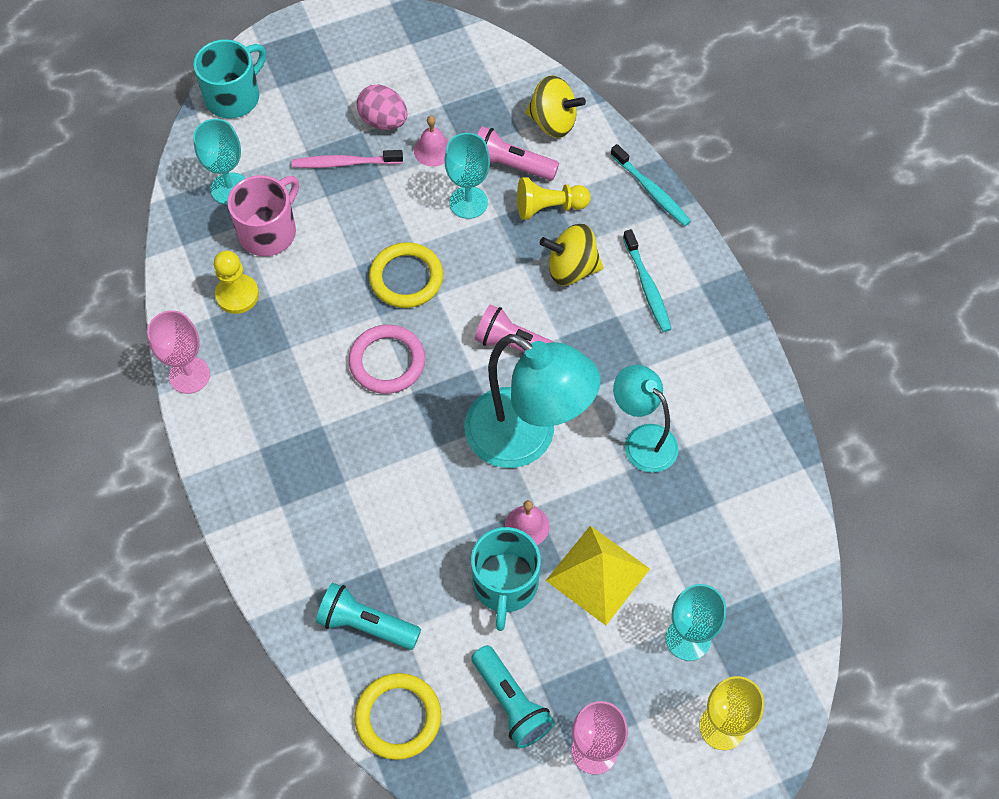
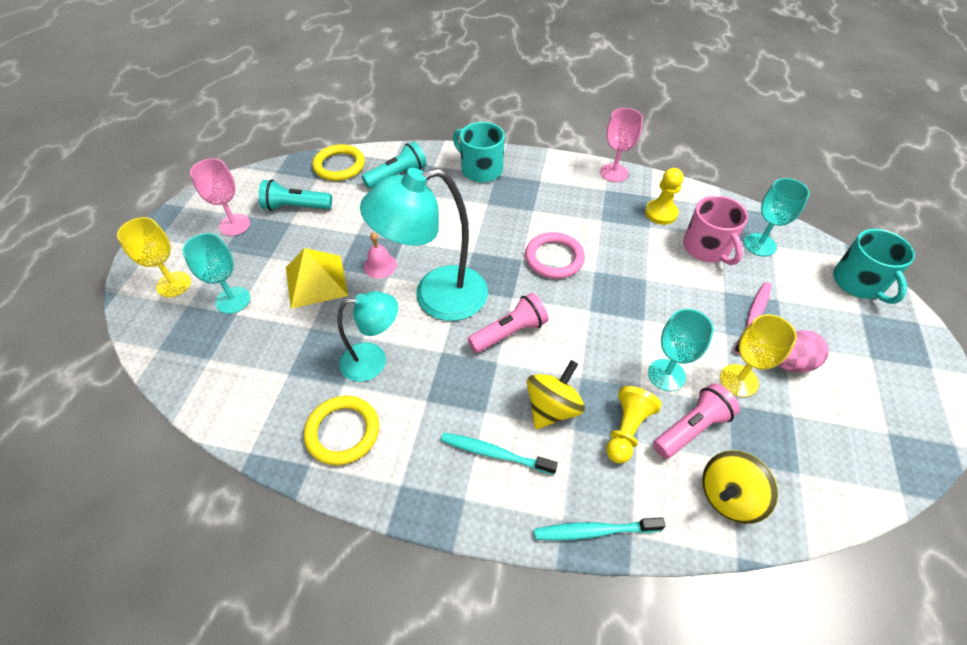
camera: 125 degrees right, 10 degrees down
(406, 278) = (616, 300): yellow ring -> yellow ring (343, 432)
(433, 150) = (739, 380): pink bell -> yellow goblet
(505, 584) = (357, 237): turquoise mug -> turquoise mug (481, 169)

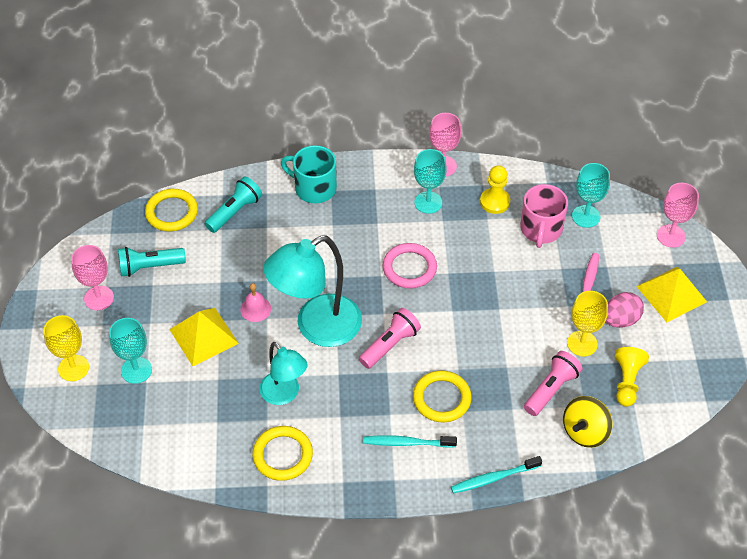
camera: 15 degrees left, 0 degrees up
(373, 361) = (284, 394): turquoise lamp -> turquoise lamp turned 75 degrees clockwise
(552, 408) = (441, 398): yellow spinning top -> yellow ring
(626, 430) = (502, 402): yellow pawn -> yellow pawn (627, 382)
(666, 375) = (525, 352): turquoise goblet -> turquoise goblet (428, 202)
(707, 248) = (541, 229): pink mug -> pink mug turned 45 degrees clockwise
(857, 346) = (671, 294): none -> yellow pyramid
(858, 283) = (671, 236): turquoise mug -> pink goblet

